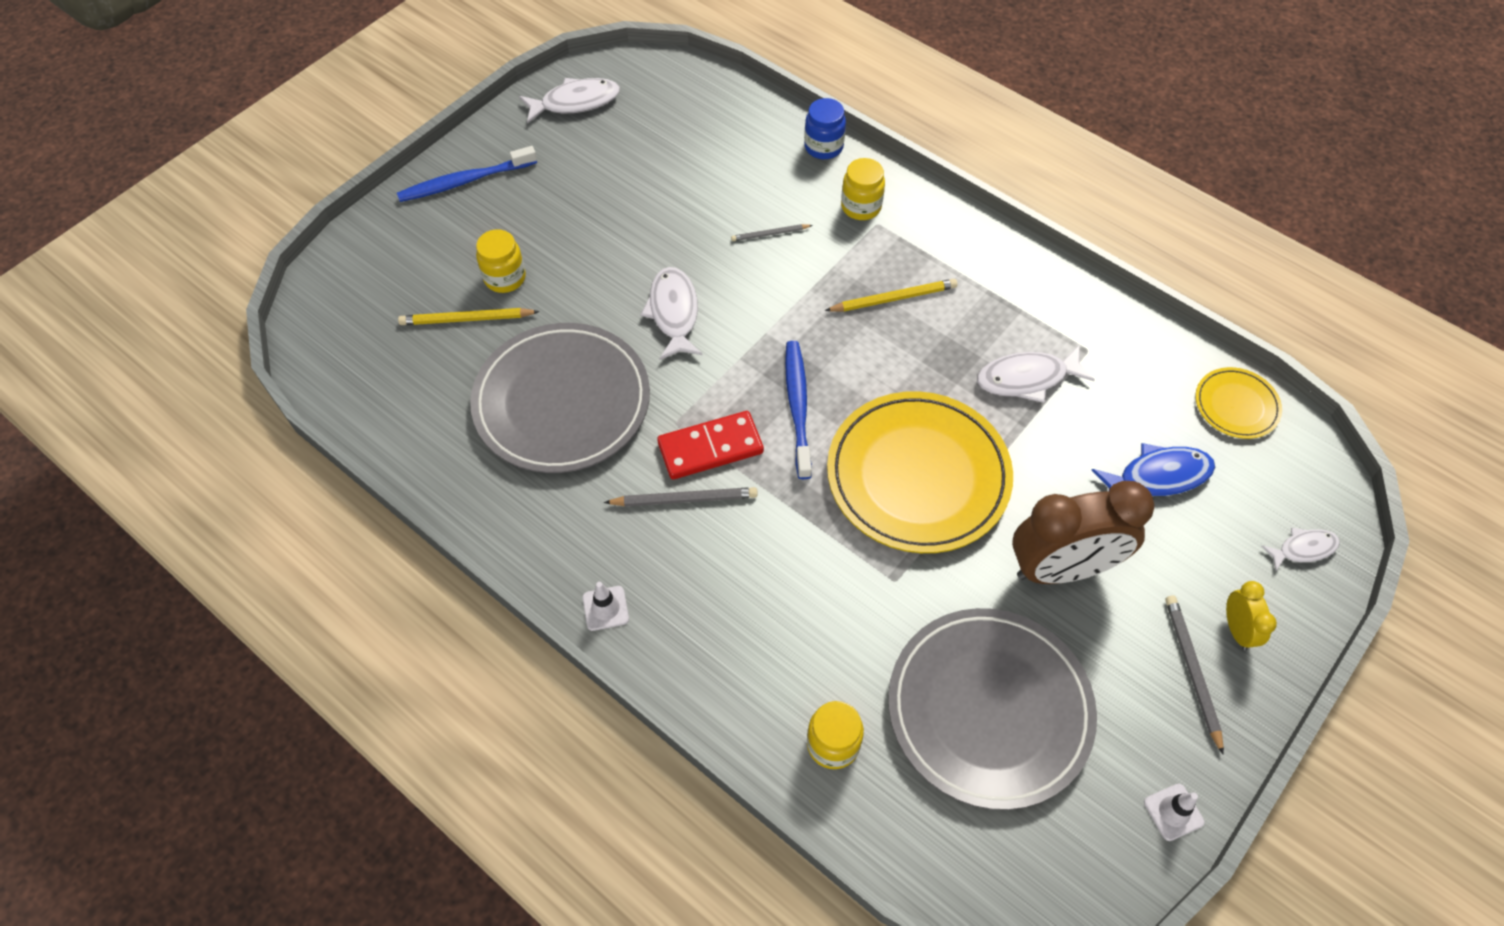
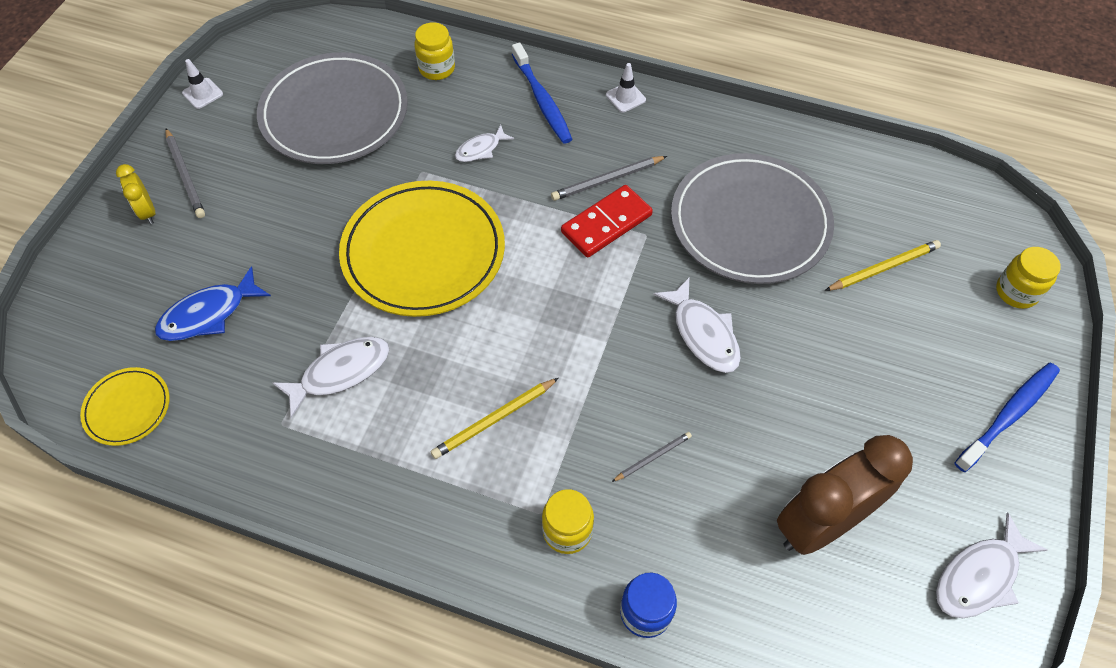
camera: 160 degrees right, 0 degrees up
(505, 278) = (881, 318): yellow jar -> yellow jar (1016, 292)
(798, 407) = (547, 279): blue toothbrush -> blue toothbrush (542, 100)
(1062, 569) = (290, 216): brown clock -> brown clock (821, 523)
(1303, 549) = (82, 289): white fish -> white fish (480, 149)

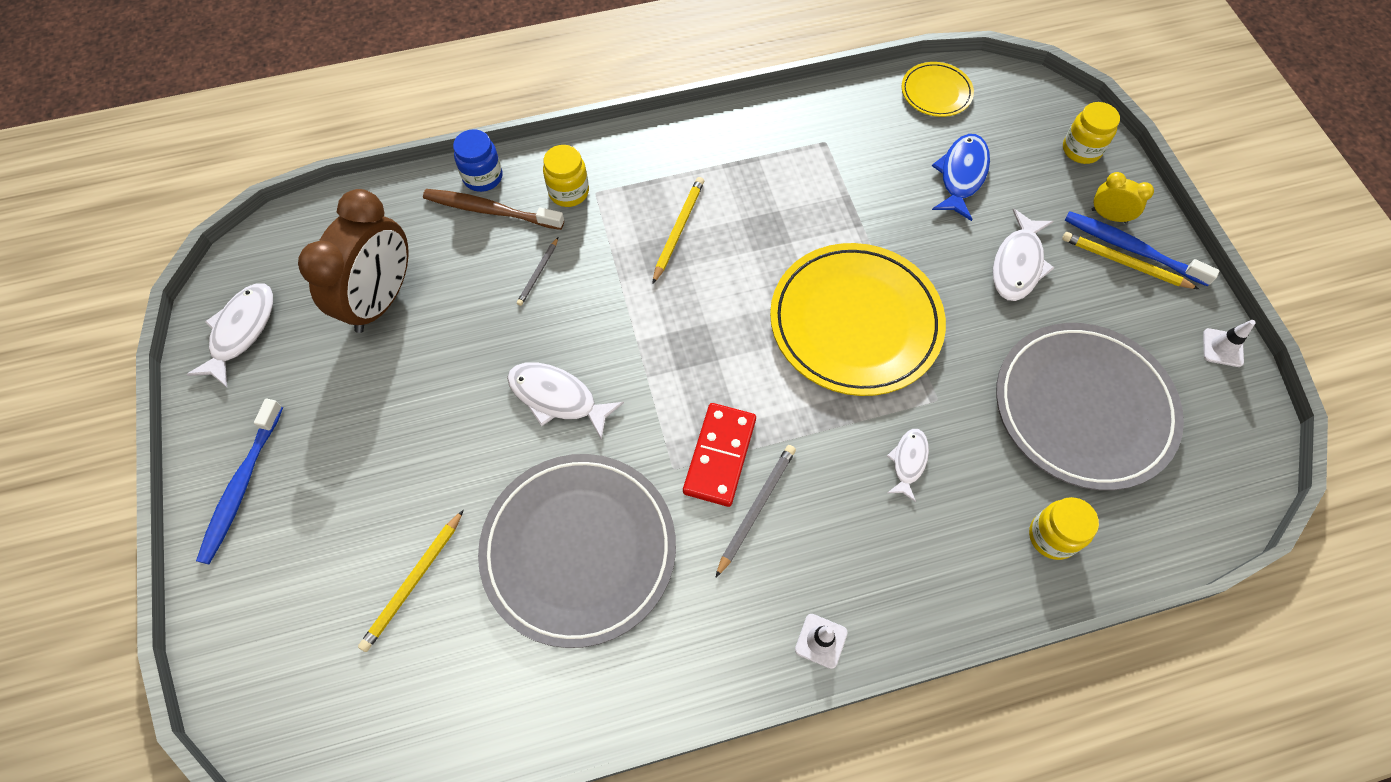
camera: 145 degrees right, 5 degrees up
(185, 175) = (1124, 263): grey pencil -> yellow pencil
(340, 372) = (821, 195): white fish -> white fish (1017, 264)
(542, 100) = (906, 571): blue toothbrush -> blue toothbrush (1132, 249)
(660, 560) = (491, 211): none -> brown toothbrush
(1016, 292) = (258, 641): yellow jar -> yellow jar (1081, 150)

